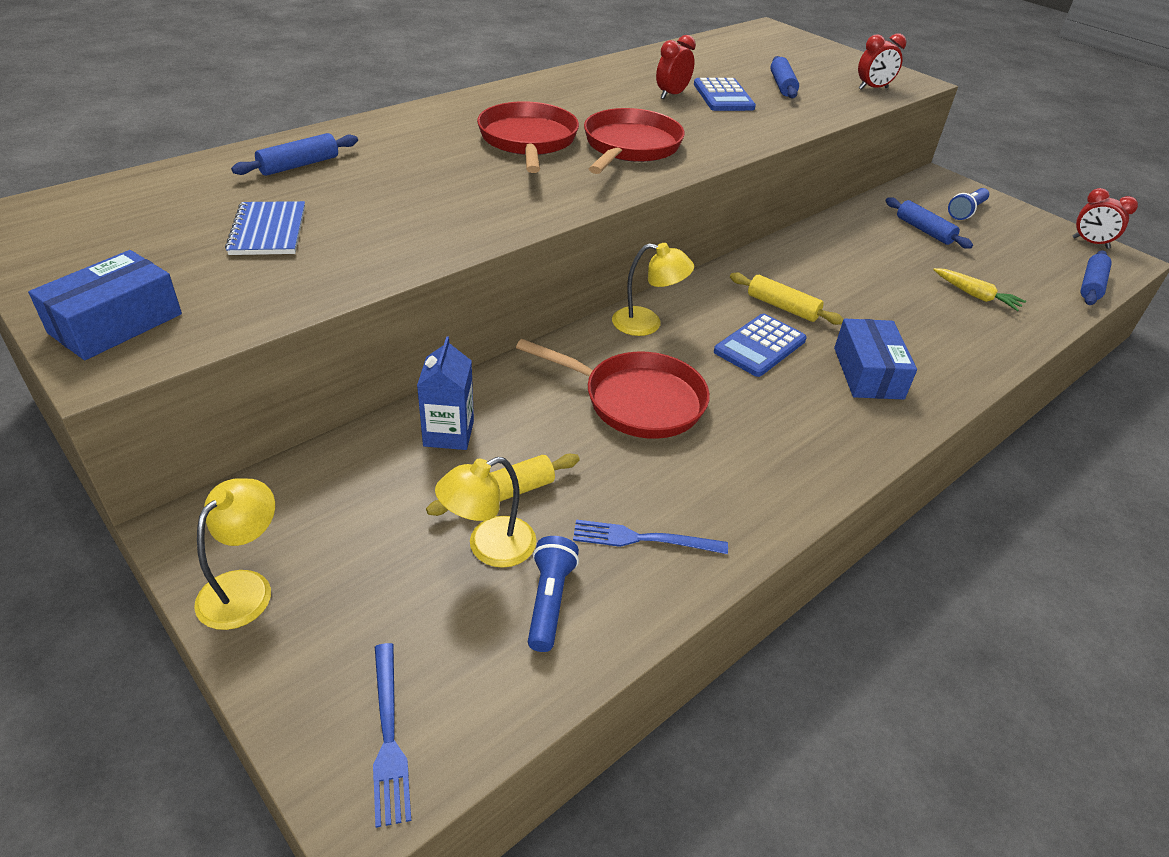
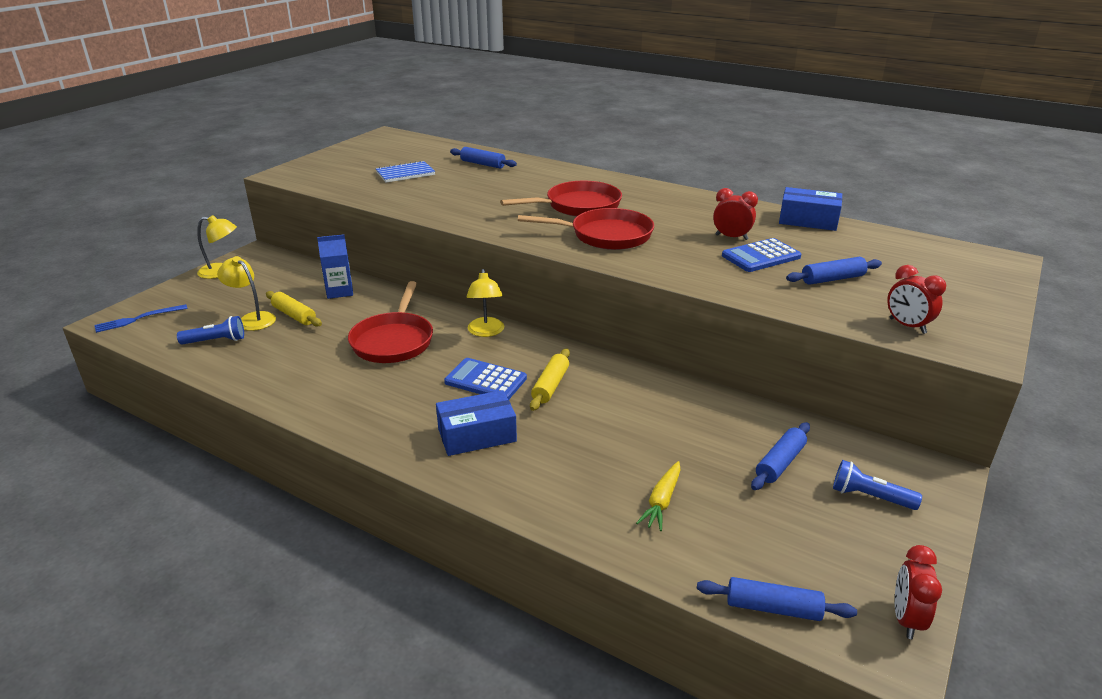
camera: 75 degrees right, 10 degrees down
(116, 323) = (309, 169): blue box -> blue box (808, 220)
(643, 539) = (264, 361): blue fork -> none

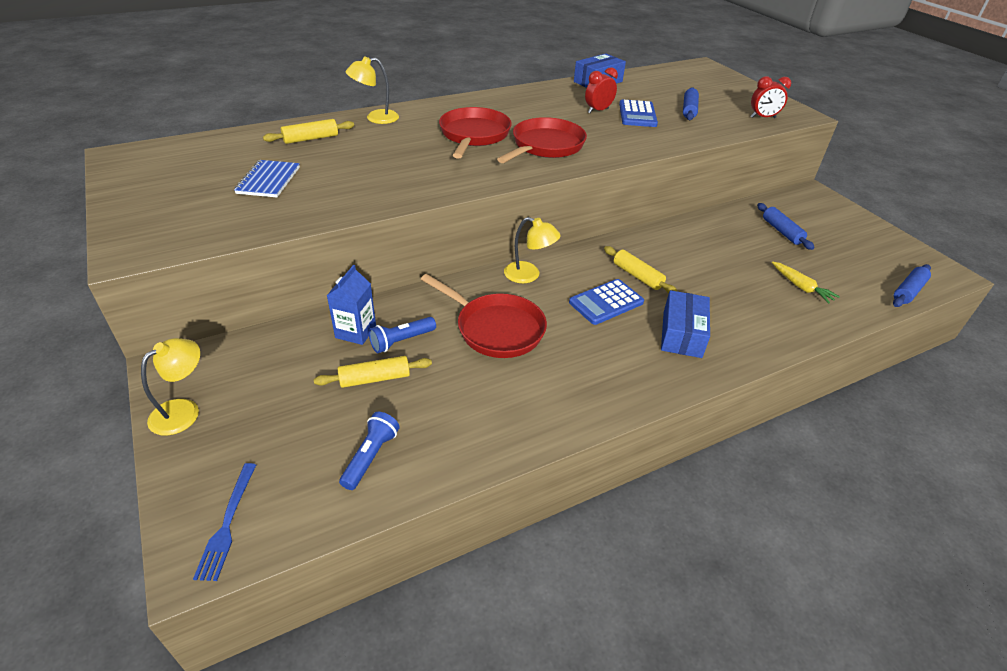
camera: 60 degrees left, 10 degrees up
(252, 319) = (347, 413): yellow lamp -> yellow lamp (375, 118)
(483, 164) = (311, 139): blue rolling pin -> yellow rolling pin
(869, 497) = (825, 220): blue flashlight -> blue flashlight (401, 341)
(906, 619) = (924, 257): red clock -> none

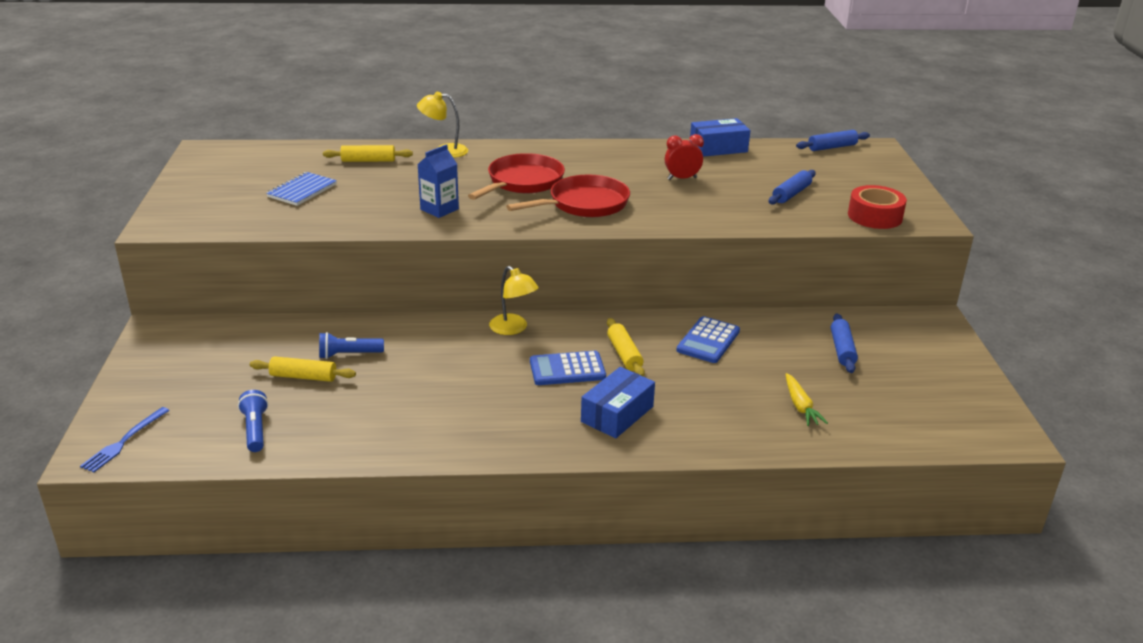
camera: 25 degrees right, 10 degrees down
(184, 410) = (146, 361): yellow lamp -> none
(355, 332) = (317, 338): blue carton -> blue carton (439, 209)
(371, 456) = (255, 430): blue flashlight -> blue flashlight turned 60 degrees counterclockwise
(496, 329) = (440, 365): red pan -> none
(637, 114) = (723, 189): blue calculator -> blue calculator (708, 341)
(763, 117) = (874, 216): red clock -> red tape
(908, 291) = (932, 441): blue rolling pin -> blue rolling pin (832, 147)

